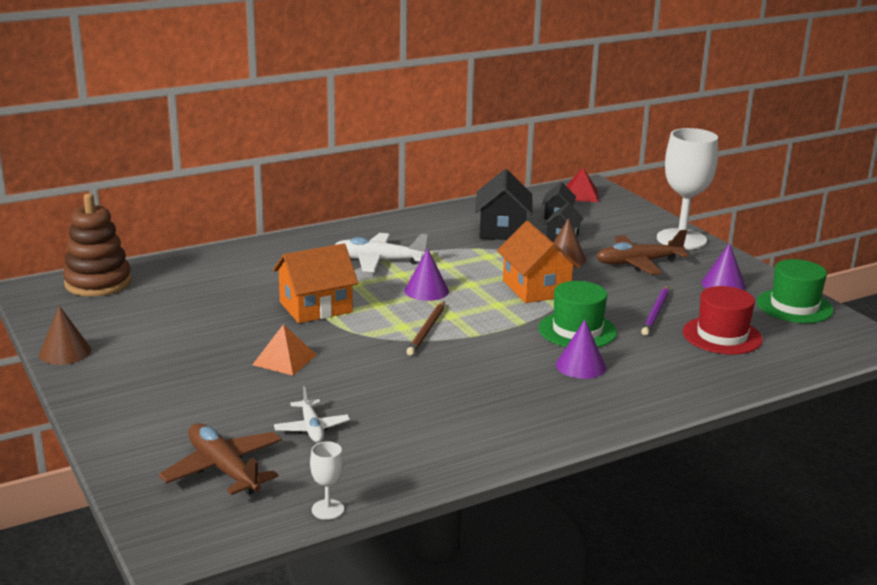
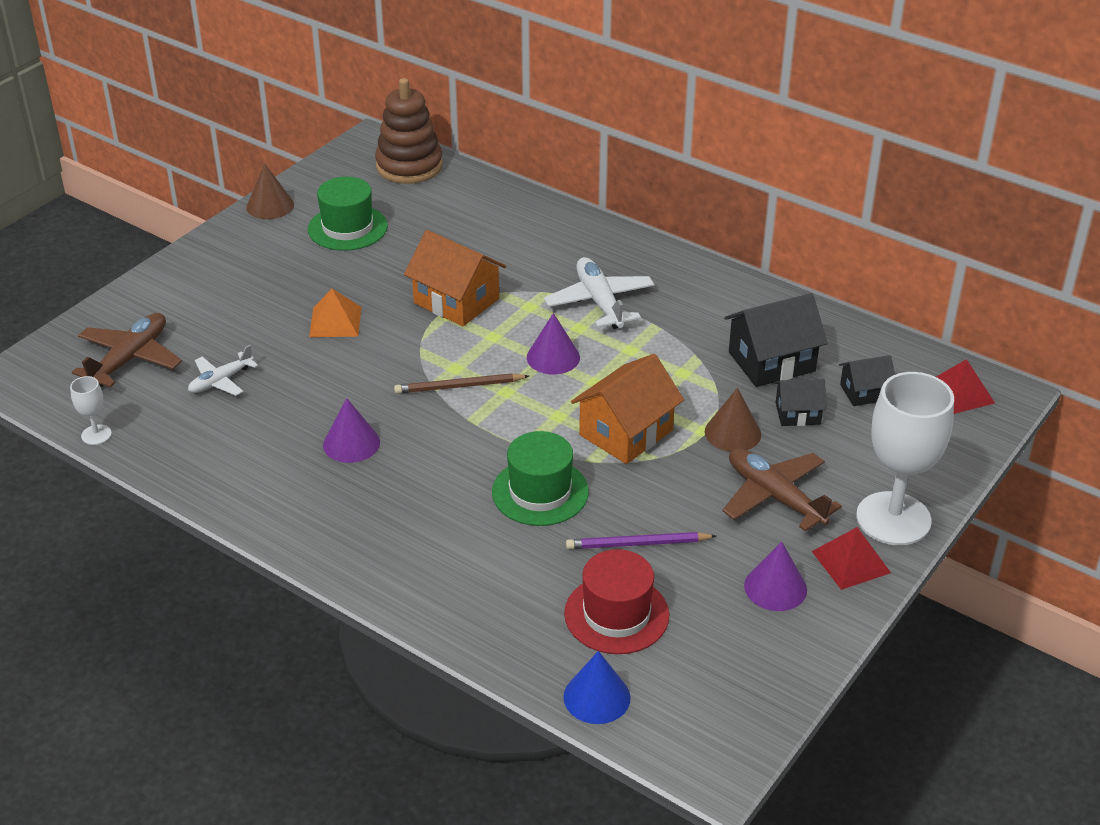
camera: 65 degrees right, 15 degrees up
(580, 366) = (455, 516): purple cone -> purple cone (351, 443)
(712, 259) = (851, 562): none -> red pyramid
(794, 306) = (761, 668): green hat -> green hat (347, 228)
(799, 361) = (596, 697): none -> blue cone

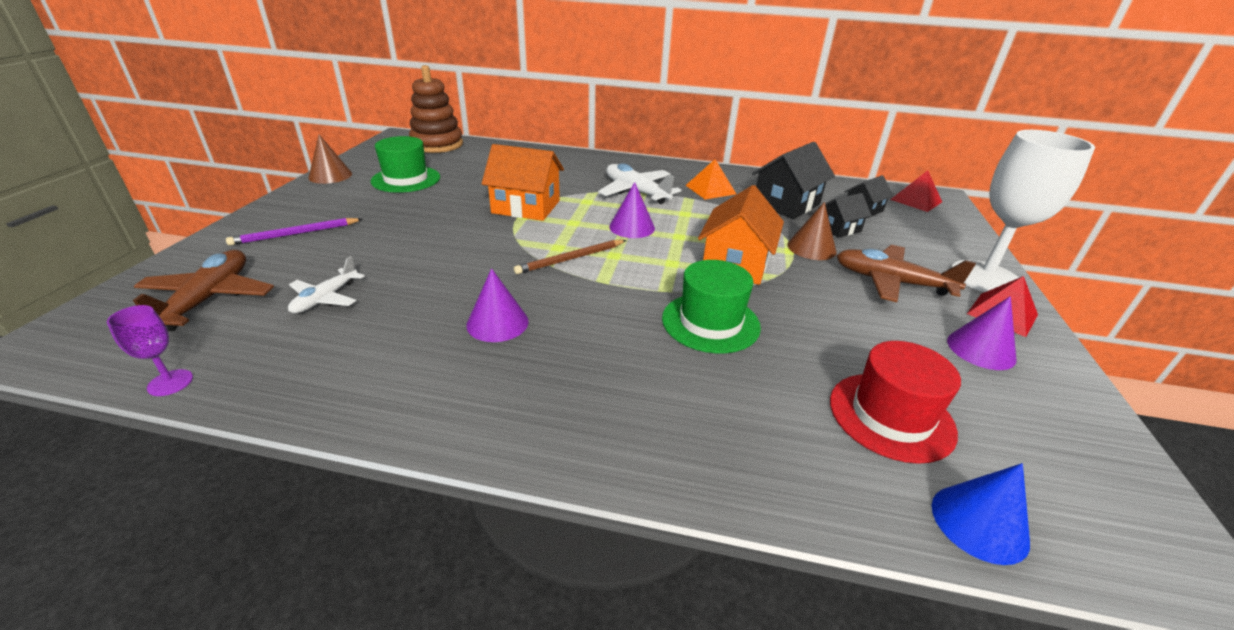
camera: 25 degrees left, 5 degrees down
(96, 435) = (170, 383): white goblet -> purple goblet
(335, 321) = (427, 235): orange pyramid -> orange pyramid (710, 189)
(637, 544) = (835, 344): purple pencil -> purple pencil (295, 234)

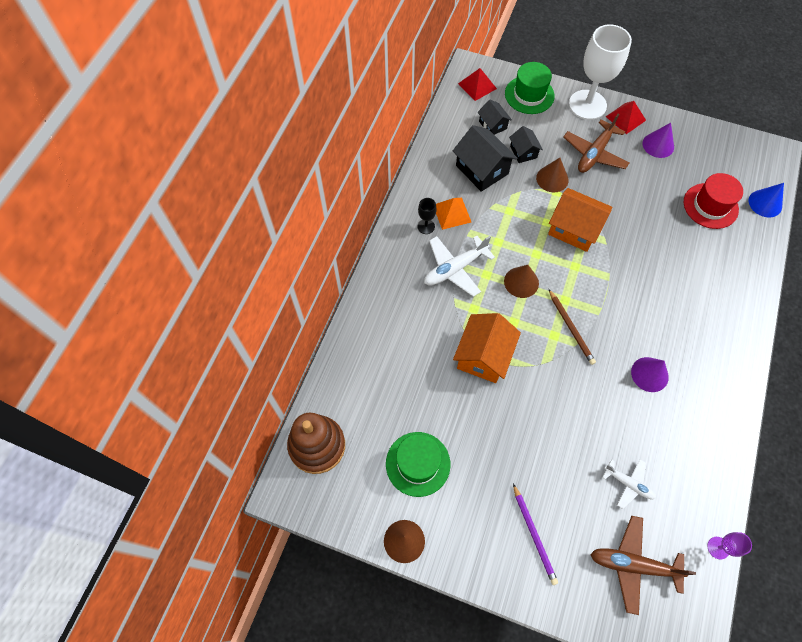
camera: 80 degrees left, 30 degrees up
(632, 227) = (521, 282): purple cone -> brown cone
(684, 178) = (426, 226): none -> black goblet
(710, 322) = (642, 260): green hat -> green hat (529, 95)

